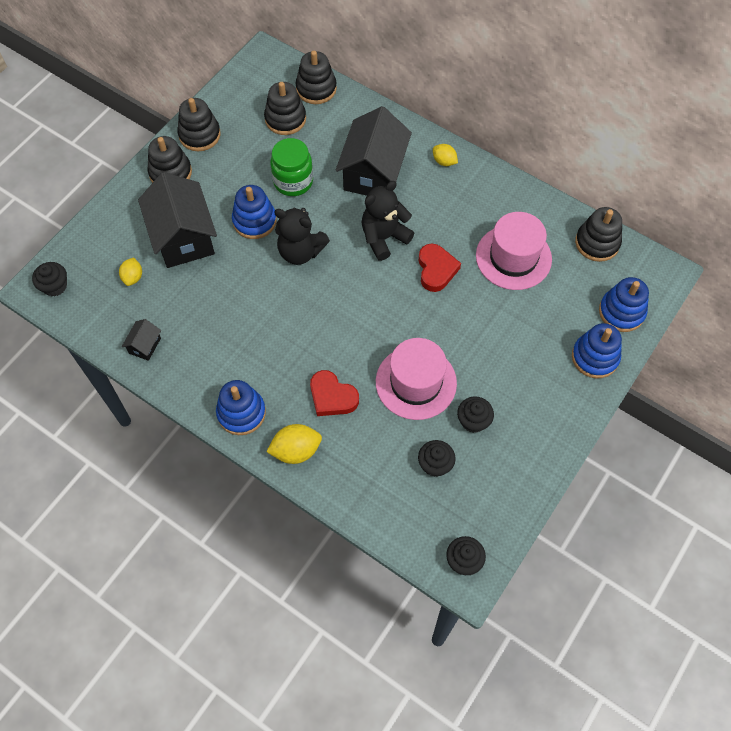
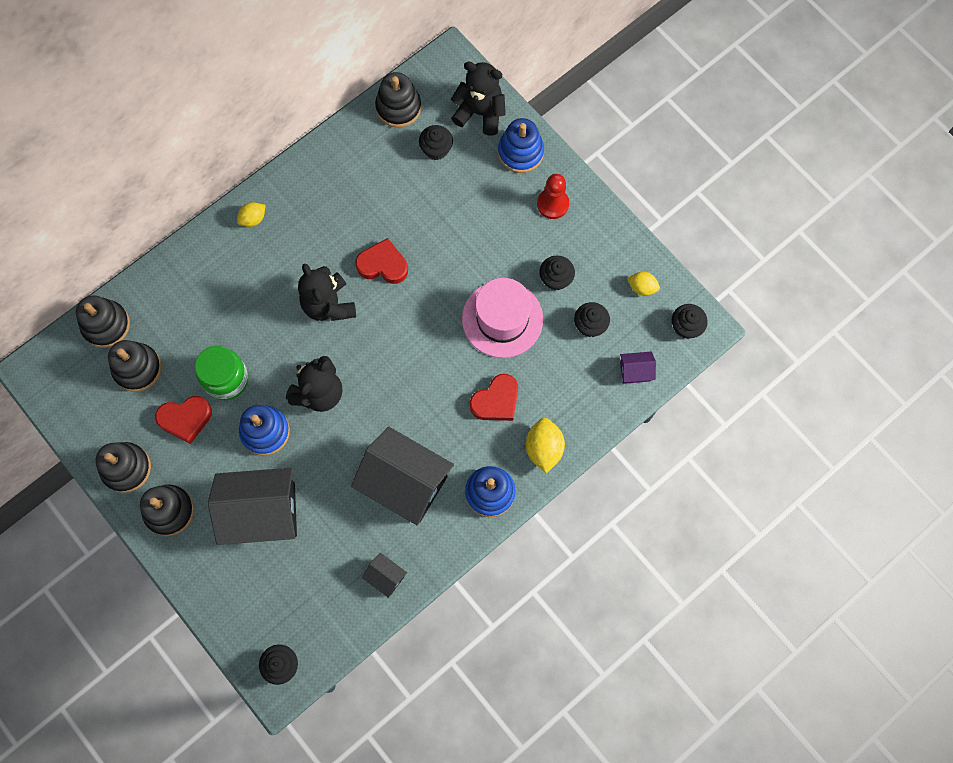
camera: 75 degrees left, 10 degrees up
(133, 277) = (297, 576): yellow lemon -> yellow lemon (642, 287)
(251, 162) = (185, 419): none -> red heart
(373, 173) = (243, 293): black house -> black house (405, 482)
(399, 519) = (635, 371): none -> purple house
(513, 257) = (391, 188): pink hat -> none
(551, 399) = (553, 204): none -> red pawn
(568, 284) = (436, 149): none -> black cupcake
(621, 312) = (480, 113): blue stacking toy -> black teddy bear

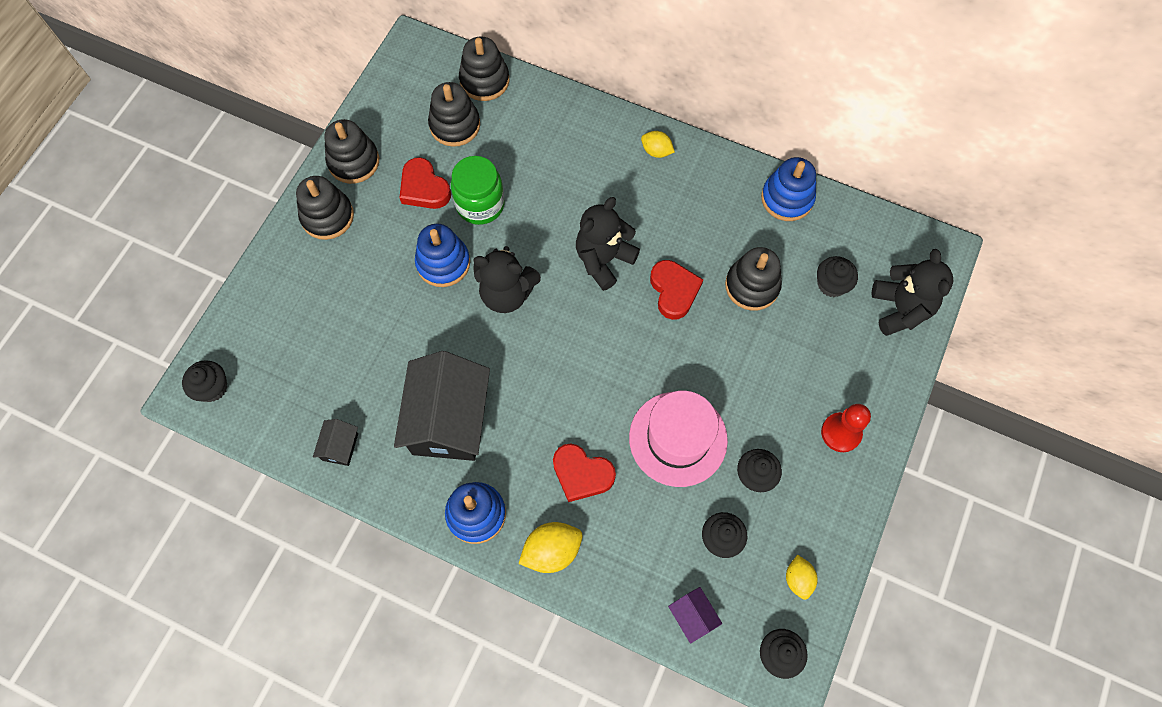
camera: 65 degrees right, 5 degrees down
(262, 512) = (360, 298): black house -> none
(398, 107) = (855, 226): black stacking toy -> black stacking toy (752, 286)
(520, 152) = (880, 371): blue stacking toy -> blue stacking toy (787, 198)

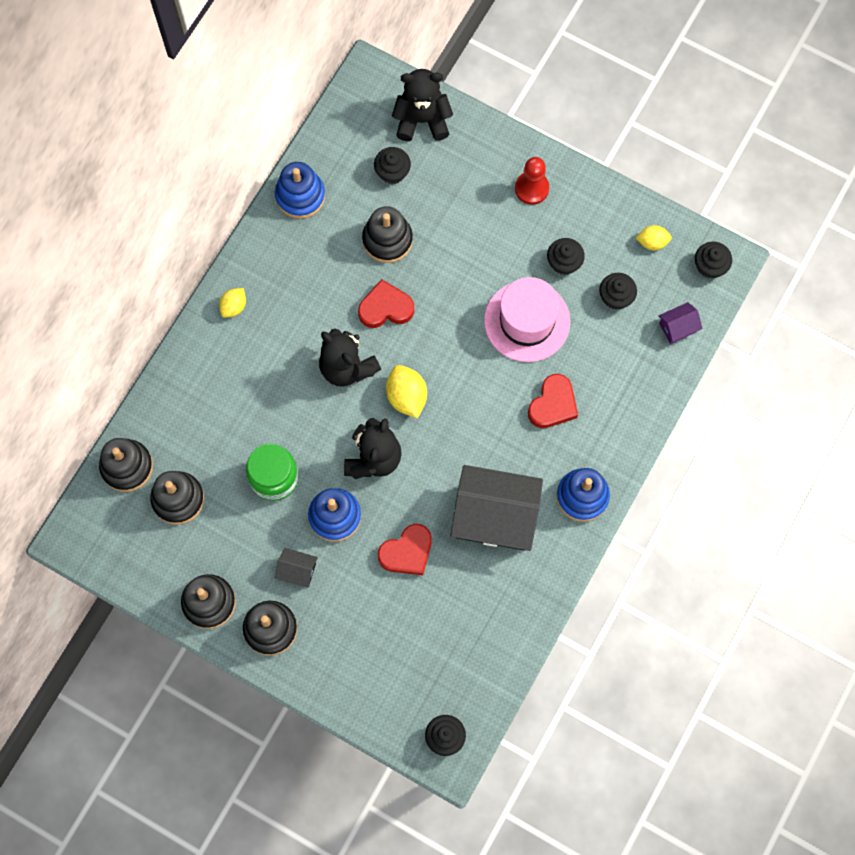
camera: 85 degrees left, 5 degrees up
(340, 447) = (513, 614): black house -> black house (297, 570)
(424, 188) = (249, 532): red heart -> red heart (407, 552)
(552, 551) = (618, 434): yellow lemon -> yellow lemon (406, 396)

